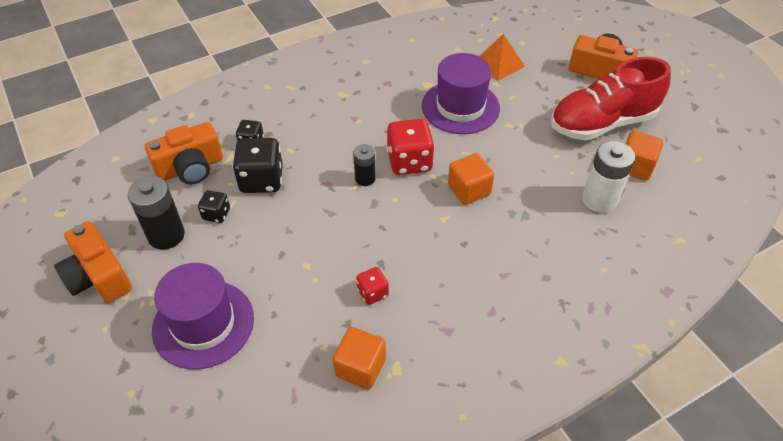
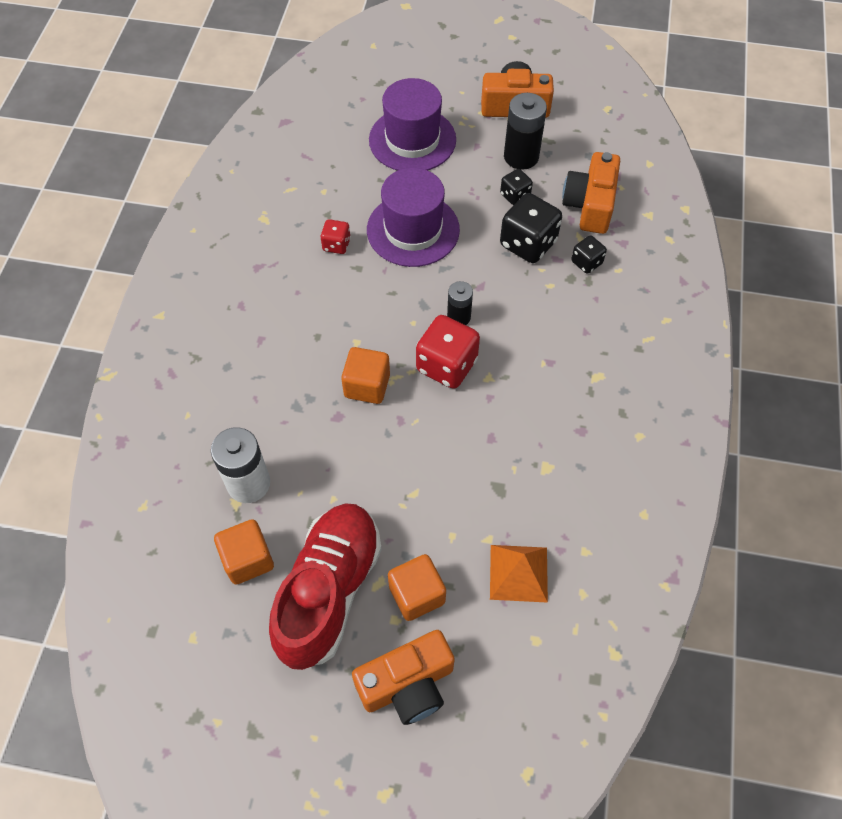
camera: 130 degrees right, 10 degrees up
(360, 367) = (286, 200): orange cube -> orange cube (417, 594)
(460, 107) = (481, 470): purple hat -> purple hat (413, 230)

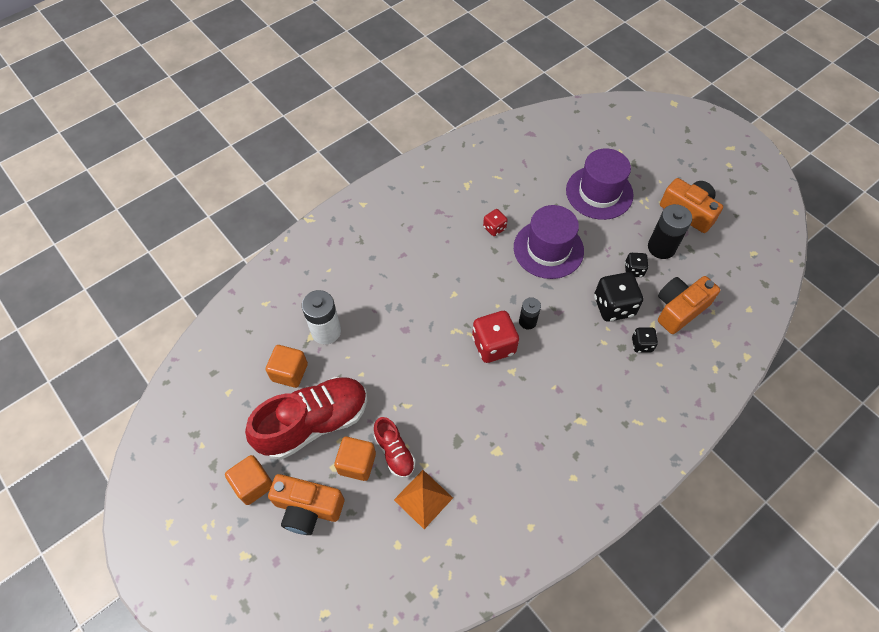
camera: 40 degrees right, 0 degrees up
(367, 385) = (437, 323): orange cube -> orange cube (253, 484)
(445, 551) = (394, 452): none -> red shoe

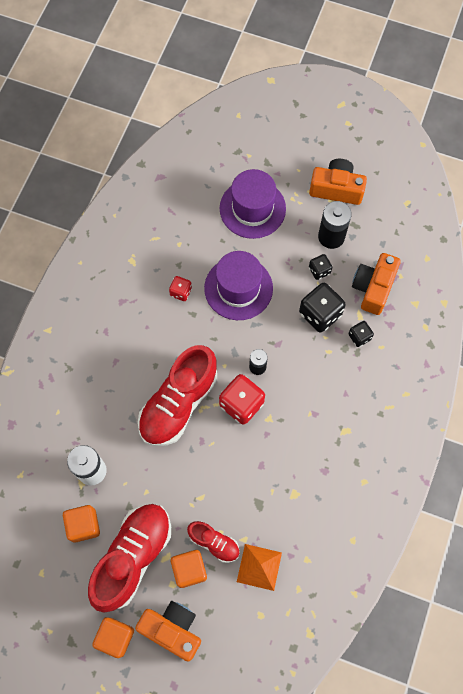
camera: 30 degrees left, 10 degrees up
(308, 508) = (172, 629): orange camera -> orange camera turned 135 degrees counterclockwise
(437, 316) = (179, 403): none -> red shoe

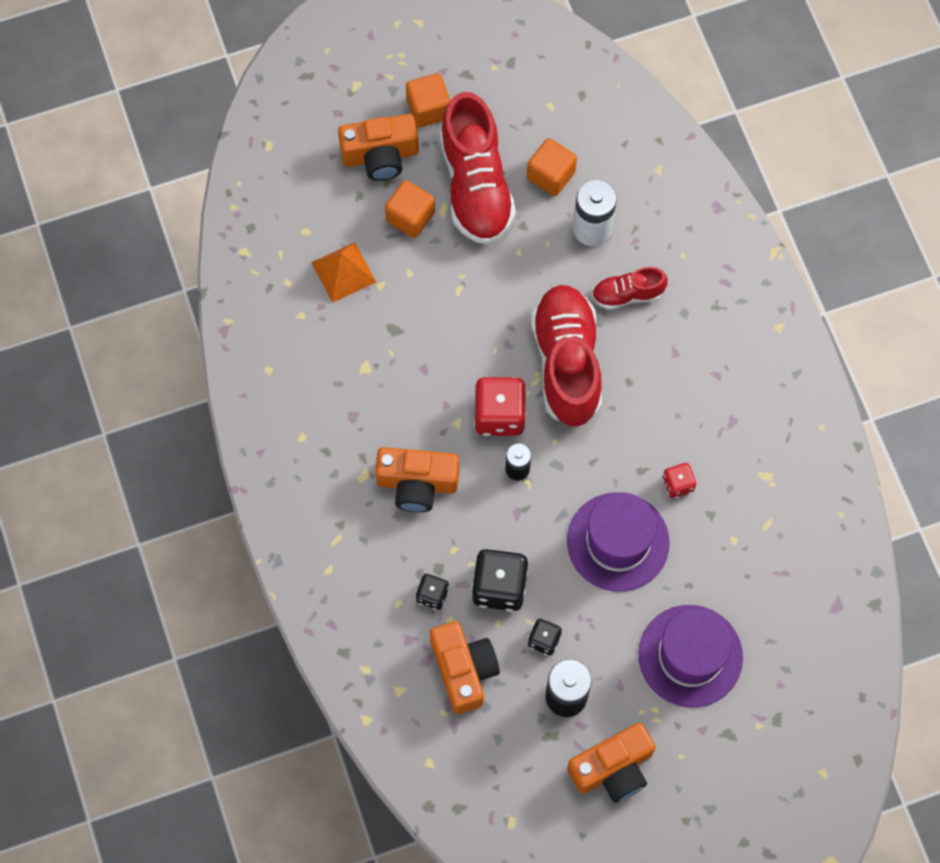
camera: 140 degrees right, 0 degrees up
(214, 542) = (407, 259): red shoe -> red shoe (627, 294)
(319, 402) = (417, 483): none -> orange camera

